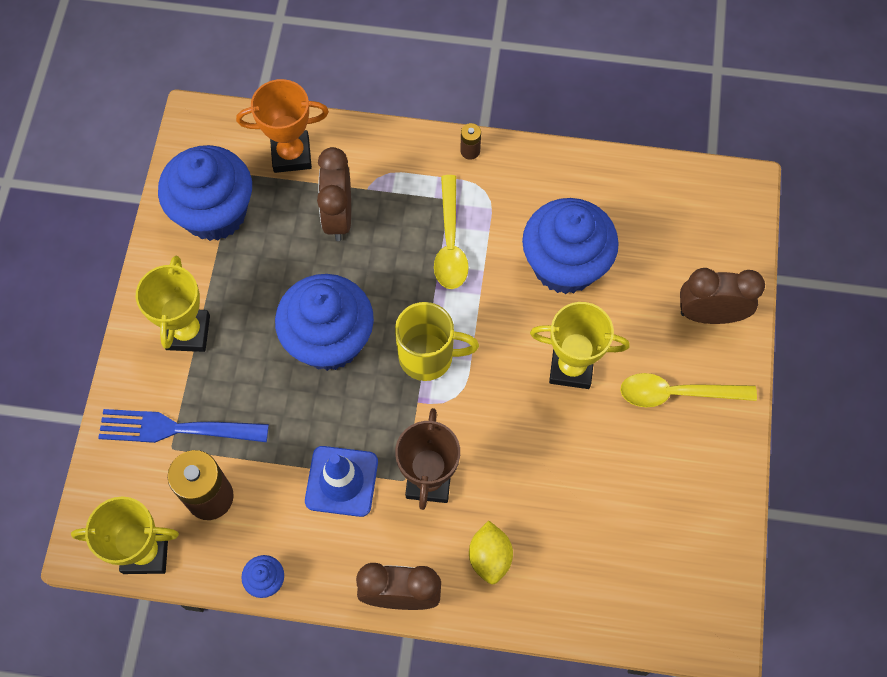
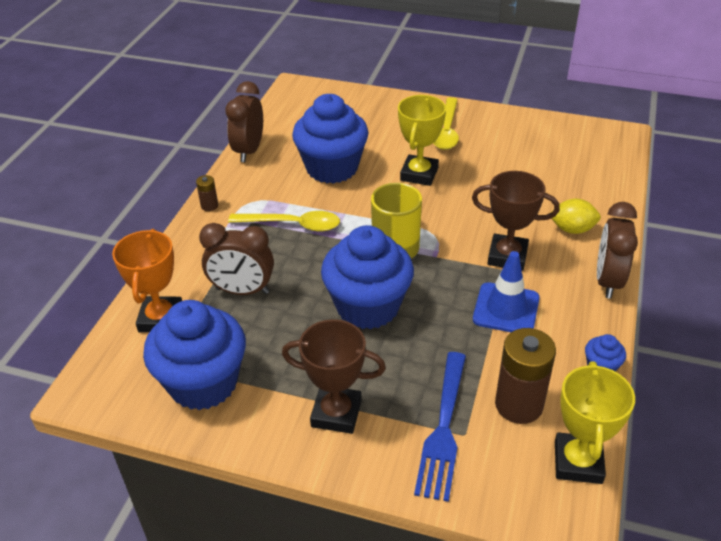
camera: 80 degrees left, 25 degrees down
(188, 332) = (336, 413): yellow trophy -> brown trophy
(709, 314) = (389, 111): brown clock -> brown clock (249, 151)

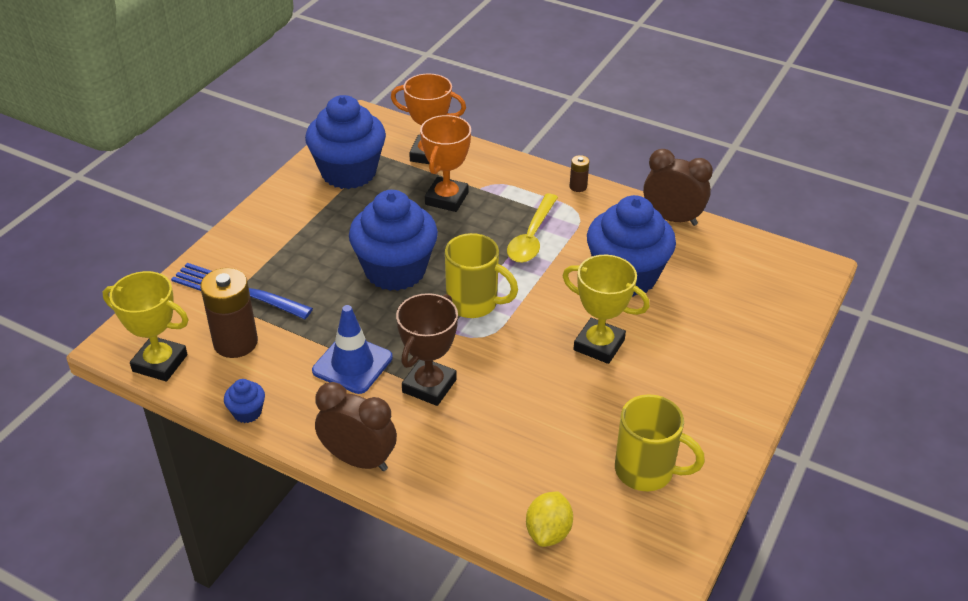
camera: 100 degrees right, 0 degrees up
(242, 291) = (446, 198): brown clock -> orange trophy
(336, 413) = (283, 236): brown trophy -> none
(447, 131) = (691, 390): yellow spoon -> none
(531, 144) = (646, 471): none -> yellow mug
(572, 229) = (456, 457): yellow lemon -> yellow lemon (548, 532)

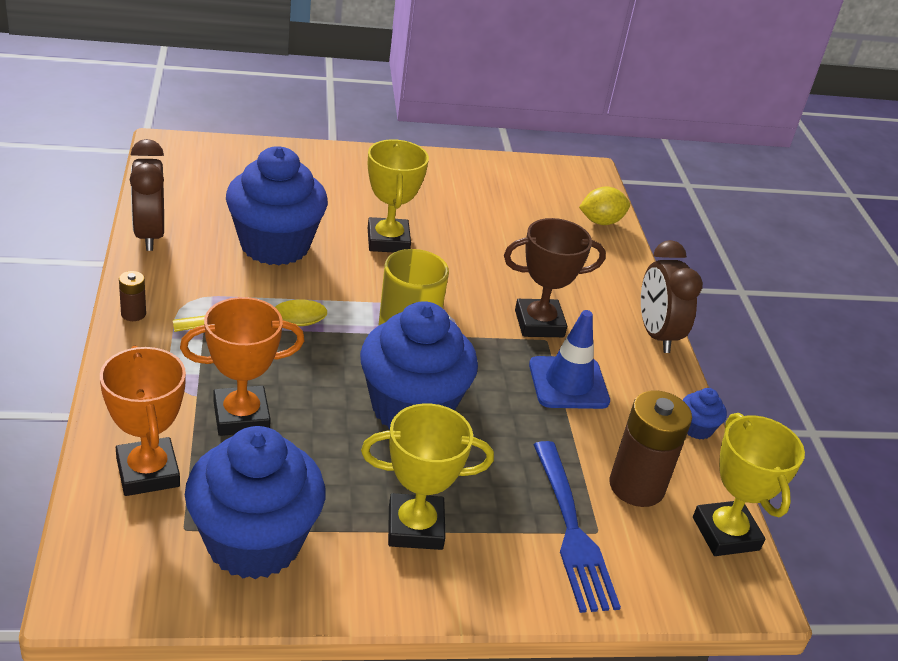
camera: 130 degrees left, 5 degrees down
(303, 230) = (415, 527): none -> yellow trophy
(646, 471) = (498, 191): yellow mug -> none

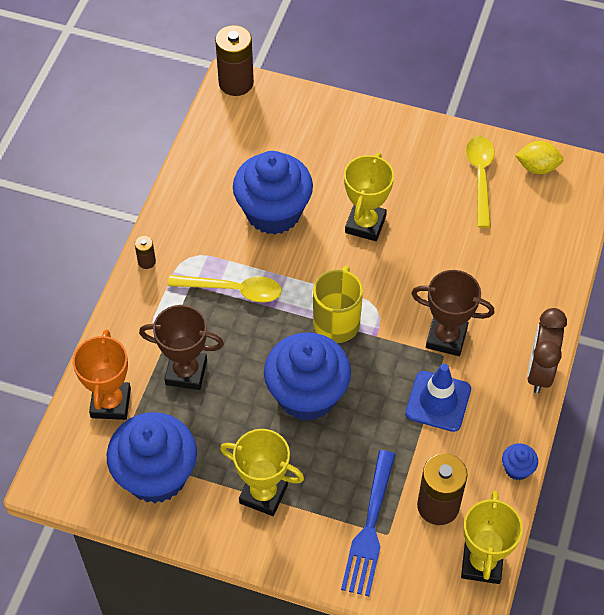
camera: 30 degrees right, 20 degrees up
(149, 235) = (184, 184): brown clock -> none
(172, 144) = (236, 83): none -> brown battery
(241, 416) = (186, 372): orange trophy -> brown trophy
(486, 187) = (480, 177): none -> yellow spoon
(601, 222) = (564, 237): yellow lemon -> yellow lemon (537, 167)

